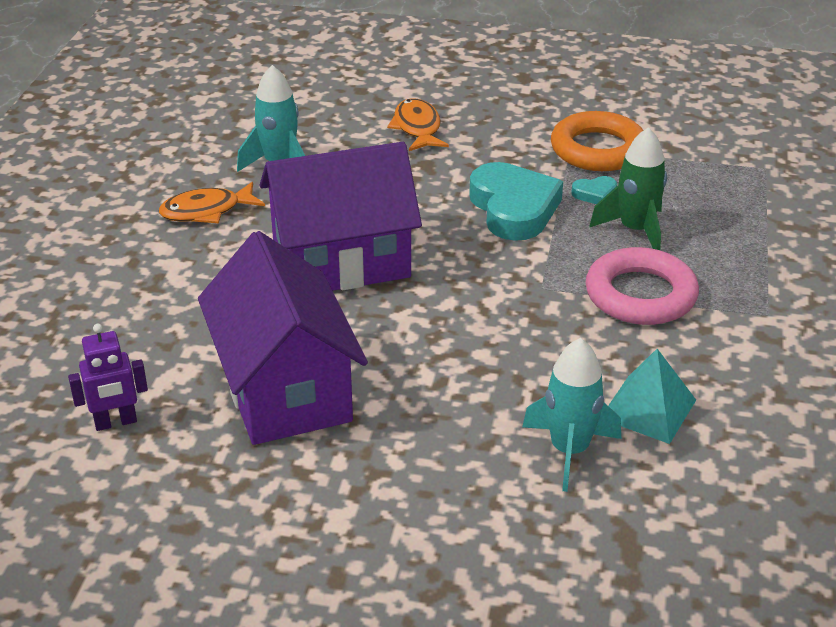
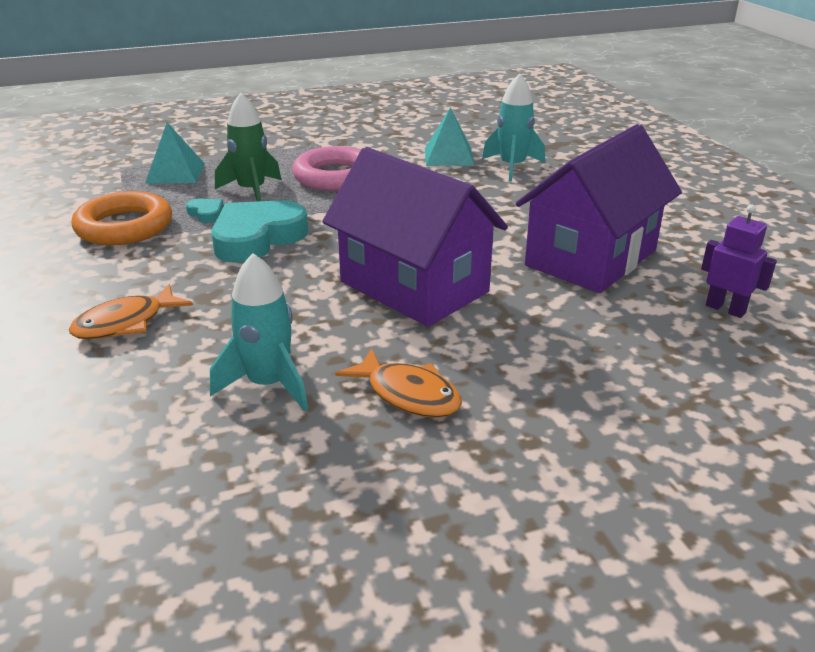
camera: 120 degrees left, 5 degrees down
(724, 196) = (175, 173): none -> turquoise pyramid

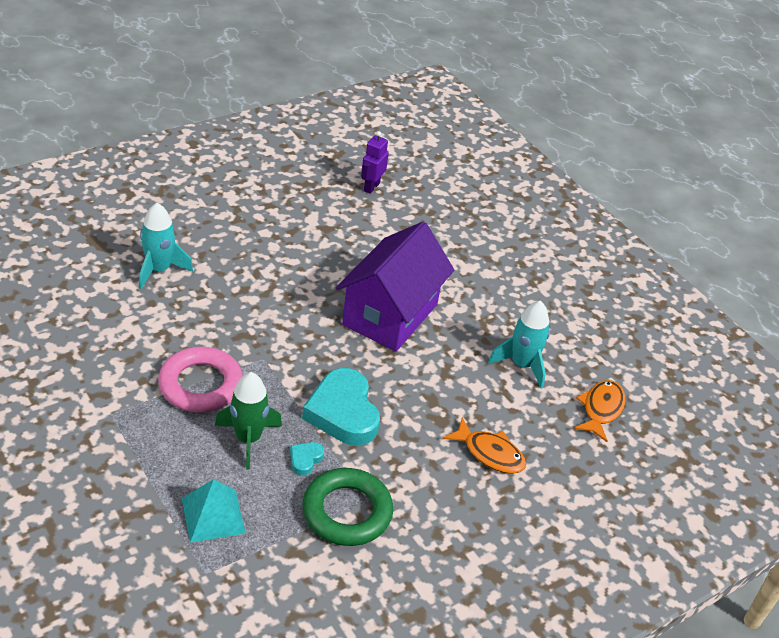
camera: 110 degrees left, 10 degrees up
(124, 227) = (347, 512): orange ring -> green ring
(257, 238) = (343, 412): turquoise heart -> turquoise heart turned 45 degrees clockwise
(408, 394) = (505, 307): orange fish -> orange fish (601, 409)
(449, 156) = (137, 311): turquoise pyramid -> none
(591, 258) = (323, 233): purple house -> none

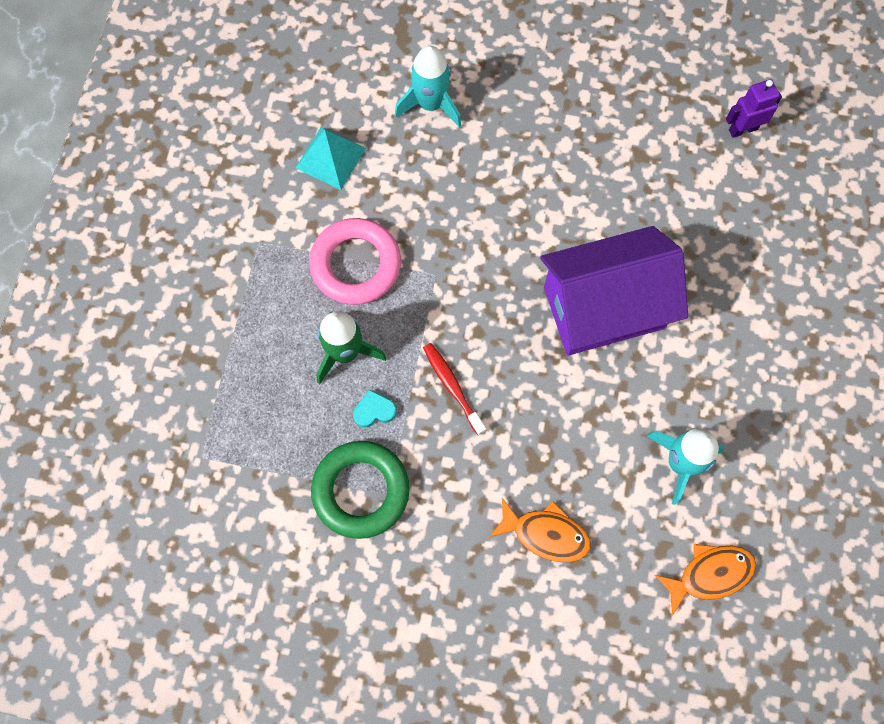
camera: 50 degrees right, 30 degrees up
(213, 515) = (252, 407): turquoise pyramid -> turquoise pyramid (331, 158)
(343, 412) = (452, 386): turquoise heart -> red toothbrush
(490, 453) = (545, 534): orange fish -> orange fish turned 60 degrees counterclockwise

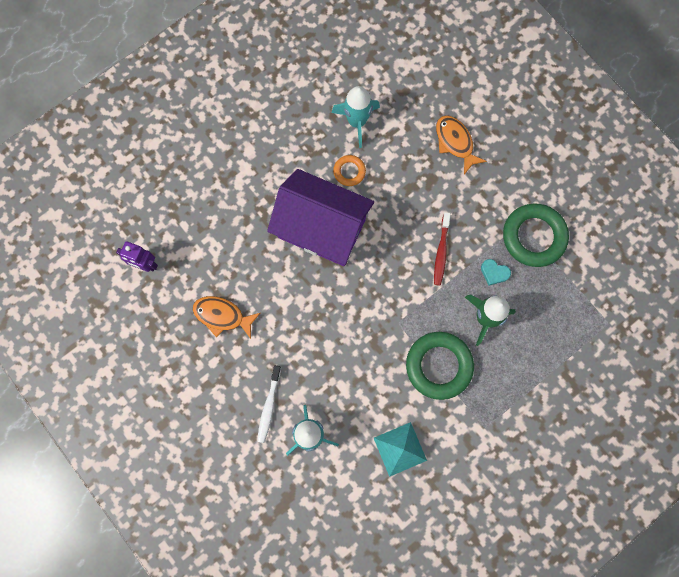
camera: 140 degrees left, 5 degrees up
(356, 265) = (439, 366): pink ring -> green ring
(493, 98) = (269, 406): none -> white toothbrush
(633, 395) = (349, 171): none -> orange ring
(710, 574) = (391, 64): orange fish -> orange fish (222, 316)

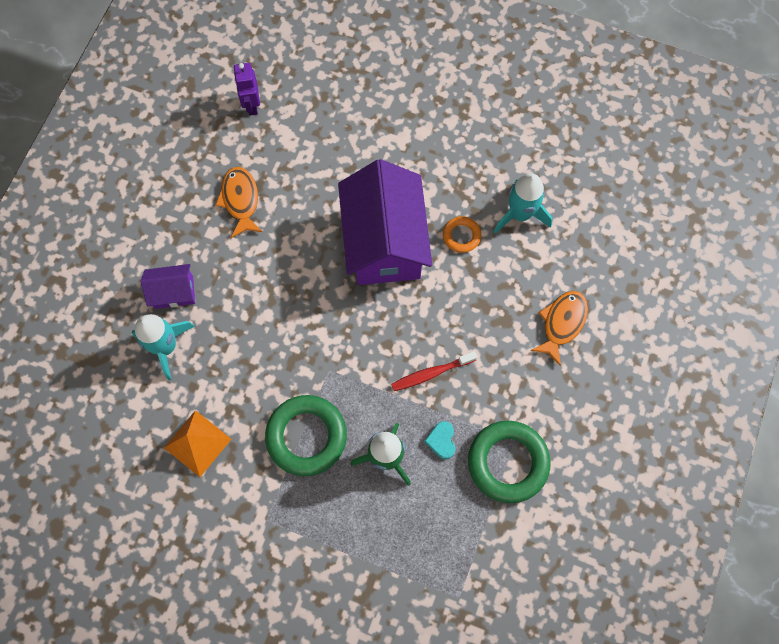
camera: 60 degrees right, 5 degrees down
(269, 406) = (174, 292): white toothbrush -> purple house
(400, 449) = (197, 443): turquoise pyramid -> orange pyramid

